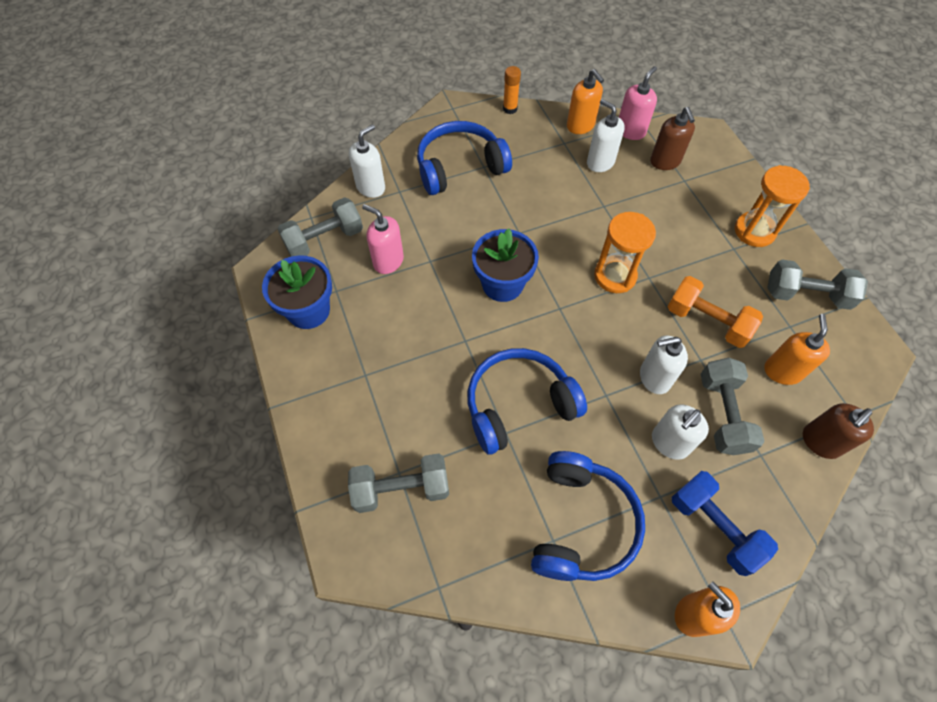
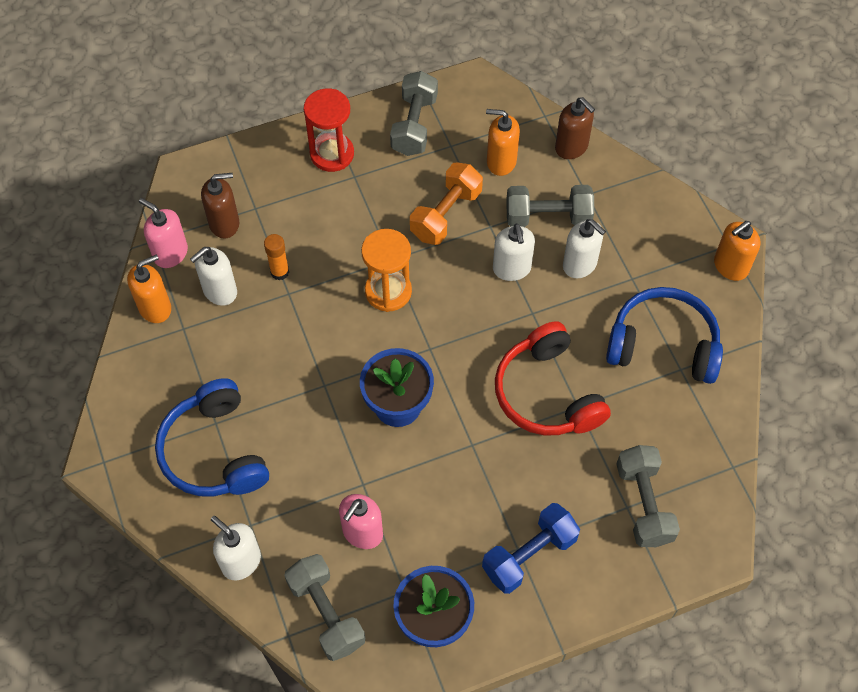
camera: 90 degrees left, 0 degrees up
(510, 109) = (114, 389): orange glue stick -> orange glue stick (280, 272)
(518, 405) = (547, 393): blue headphones -> red headphones
(714, 527) = (656, 240): blue dumbbell -> blue dumbbell (529, 555)
(754, 231) = (332, 154): orange hourglass -> red hourglass

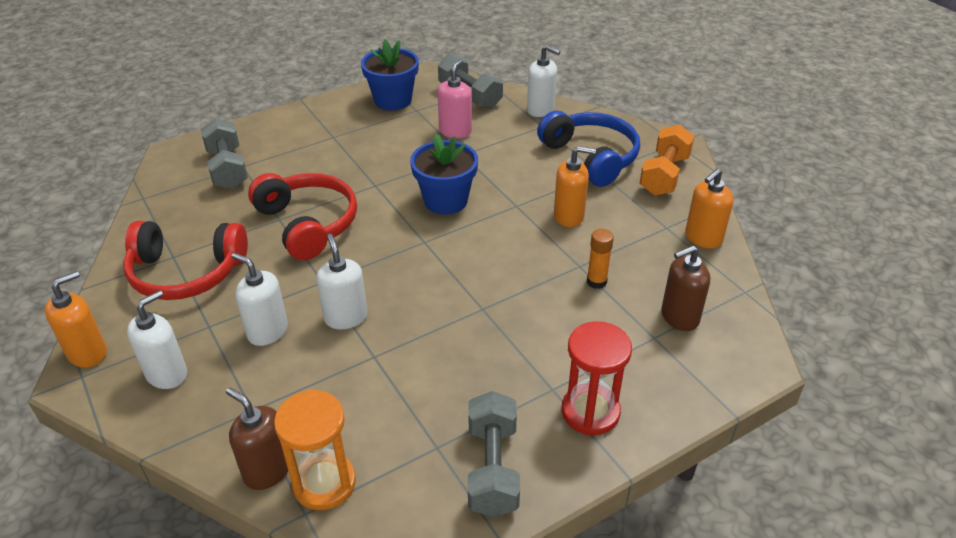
camera: 170 degrees right, 20 degrees down
(170, 253) = (719, 282): pink soap dispenser -> none
(220, 291) = (649, 258): white soap dispenser -> white soap dispenser (167, 374)
(388, 291) = (477, 280): orange hourglass -> orange hourglass (324, 483)
(446, 214) = (428, 361): orange dumbbell -> orange dumbbell (664, 175)
(501, 161) = (365, 435): orange soap dispenser -> orange soap dispenser (569, 216)
(529, 555) = (324, 134): blue dumbbell -> none
(548, 217) = (303, 376): grey dumbbell -> none
(663, 345) = (186, 273): blue headphones -> red headphones

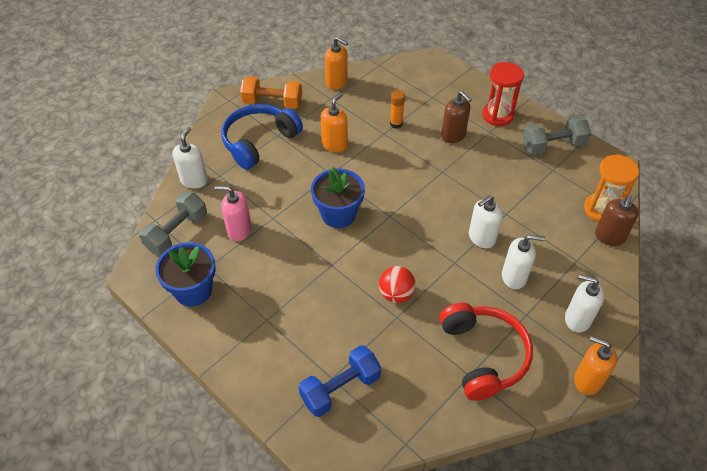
camera: 105 degrees left, 10 degrees up
(227, 169) = (340, 388): grey dumbbell -> blue dumbbell
(267, 331) = (514, 277): white soap dispenser -> white soap dispenser turned 105 degrees counterclockwise
(308, 224) = (396, 294): red headphones -> red ball
(569, 216) = (334, 144): orange soap dispenser -> orange soap dispenser turned 45 degrees clockwise
(679, 317) = (412, 88): brown soap dispenser -> brown soap dispenser (453, 136)

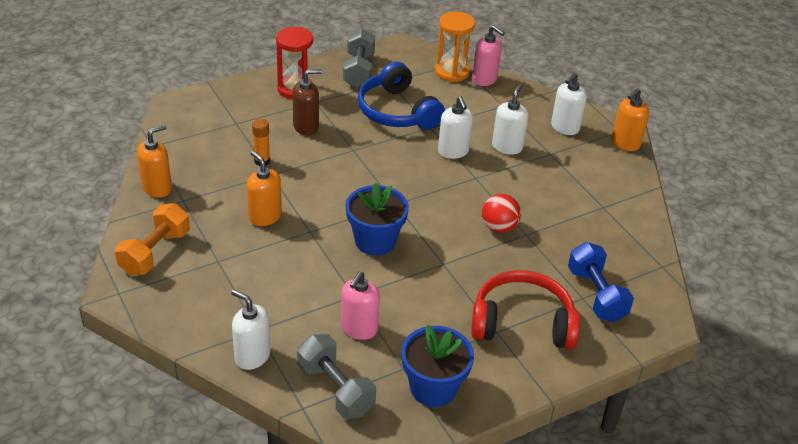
camera: 75 degrees left, 10 degrees down
(259, 142) = (219, 280): blue headphones -> blue headphones (397, 111)
(483, 355) = (585, 192): red headphones -> red headphones (522, 322)
(609, 237) = (484, 79): brown soap dispenser -> pink soap dispenser

